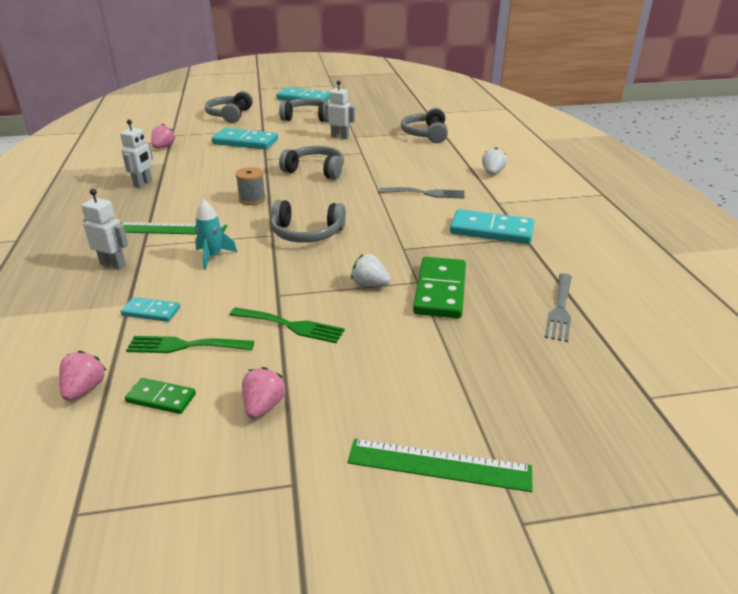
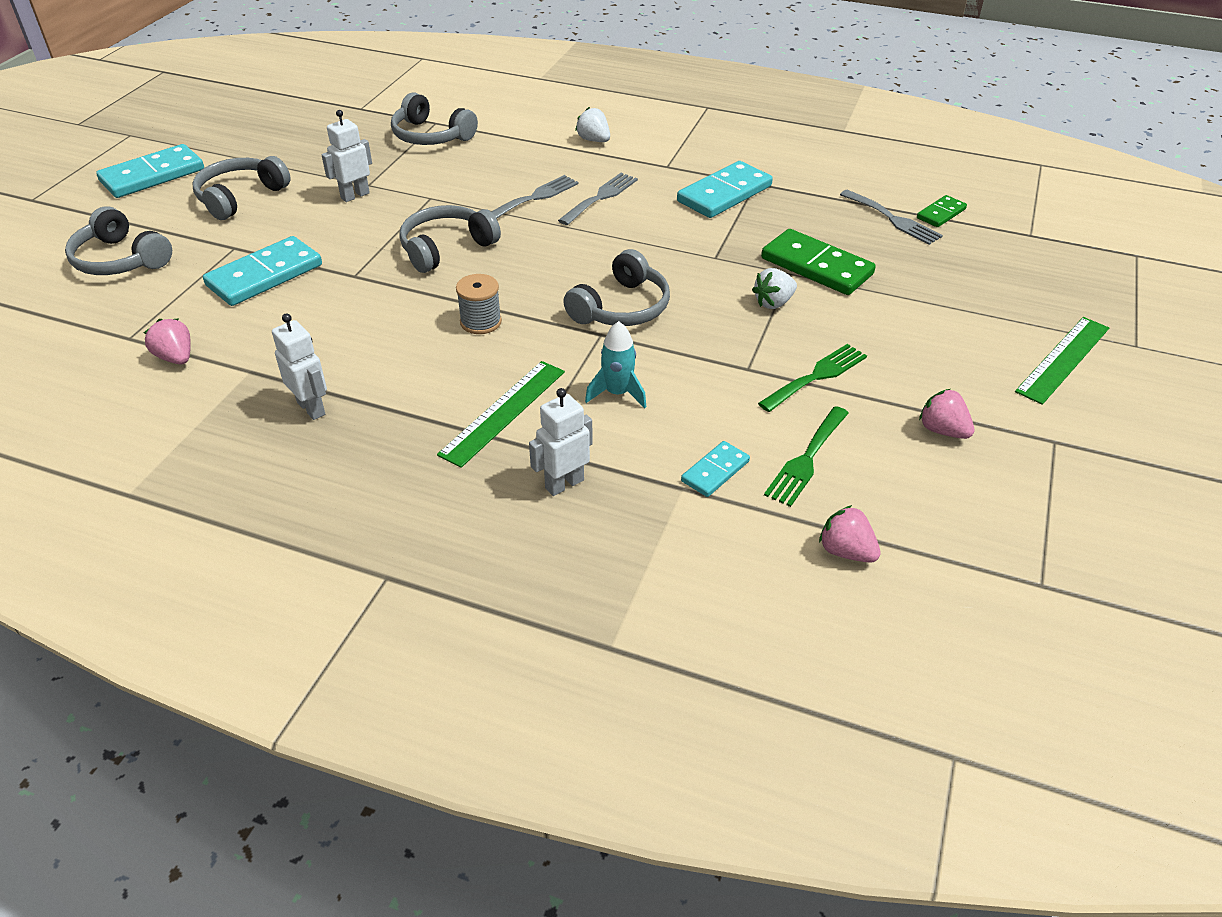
camera: 60 degrees left, 10 degrees up
(161, 398) = (893, 495): green domino -> green domino (941, 214)
(399, 176) = (535, 197): none -> grey fork

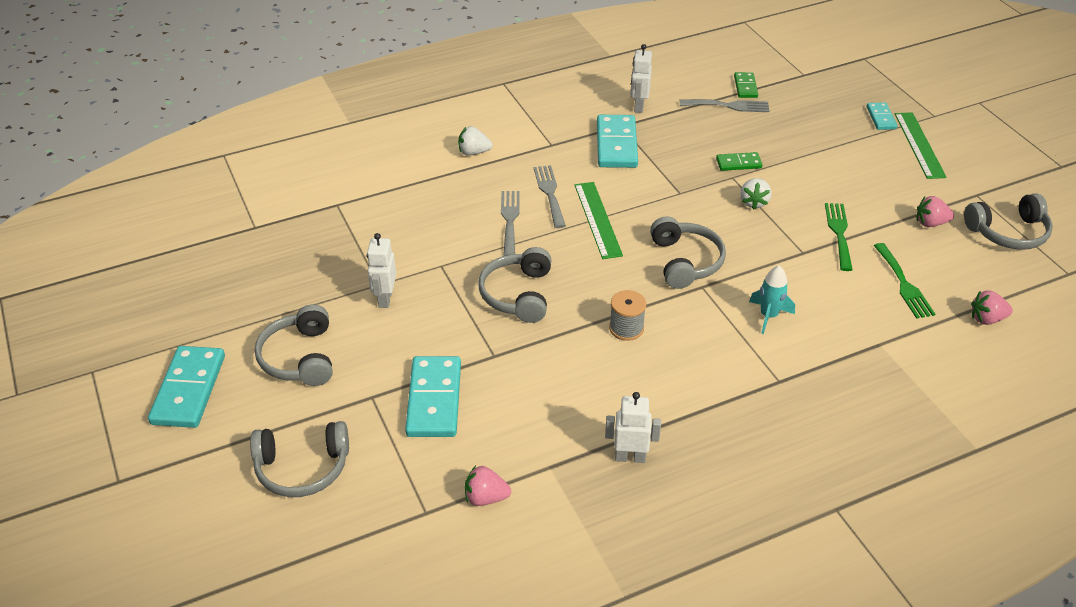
camera: 45 degrees left, 0 degrees up
(431, 136) = (354, 217): grey headphones -> grey headphones (1008, 232)
(503, 412) = (733, 373): green ruler -> green ruler (597, 219)
(564, 484) = (828, 387): white robot -> white robot (638, 106)
(715, 471) = (878, 323): turquoise domino -> turquoise domino (881, 118)
(816, 266) = (738, 163): green domino -> green domino, size x0.54

